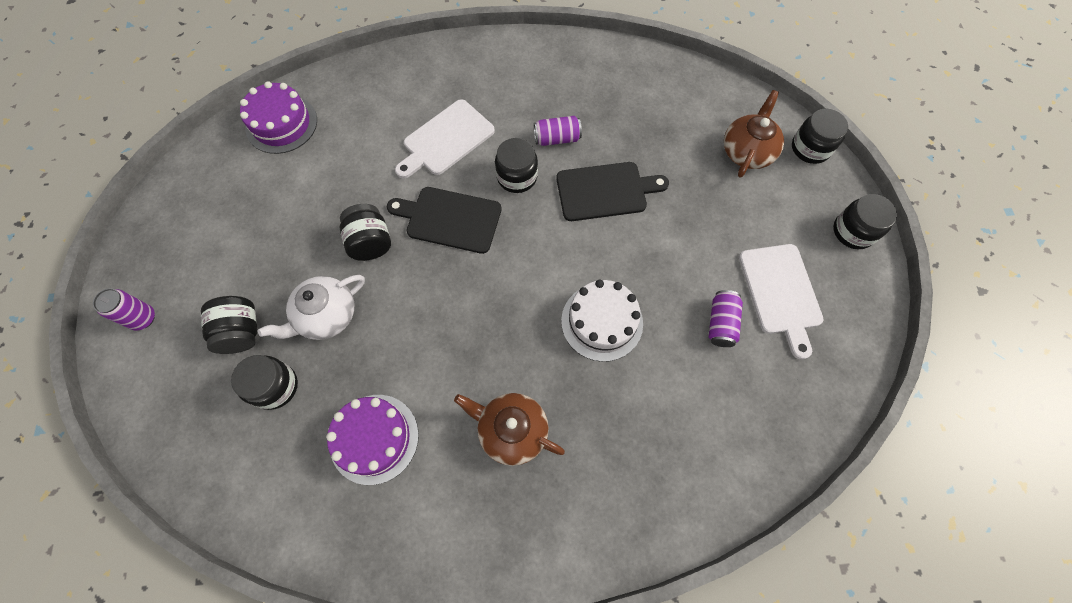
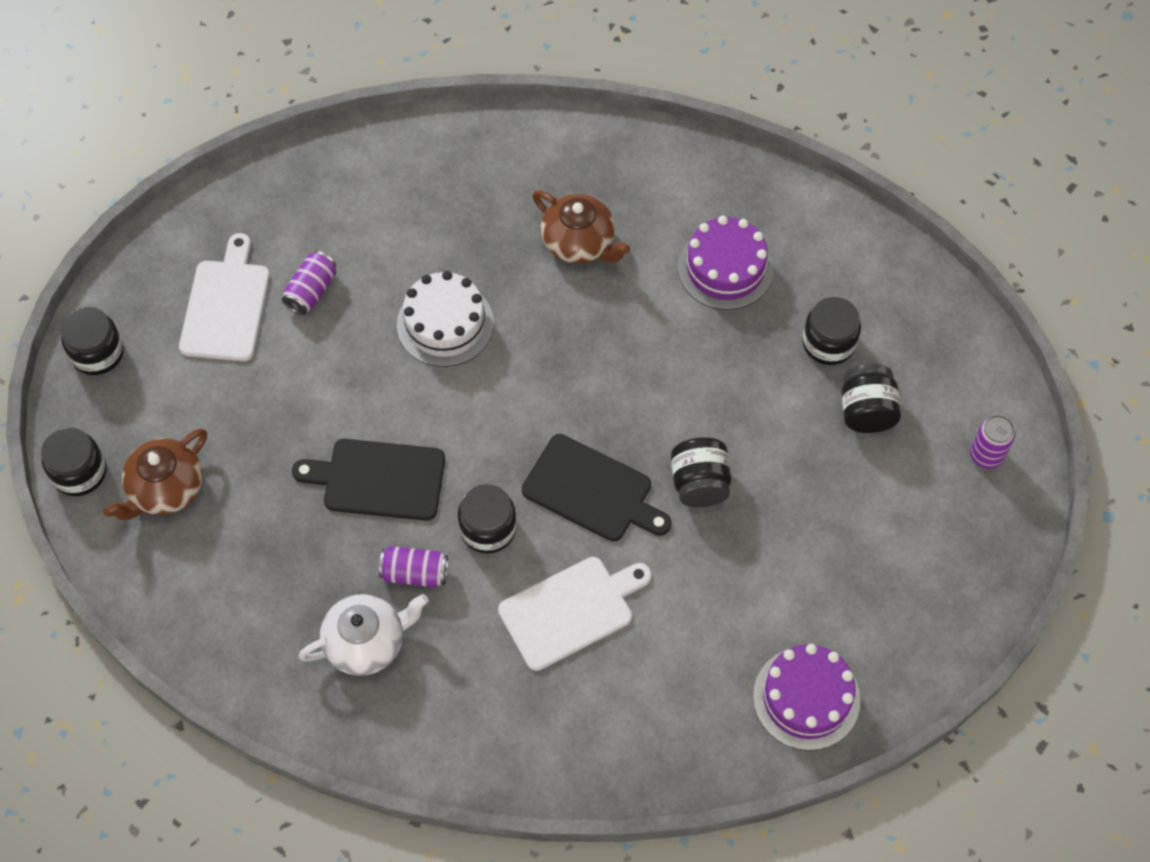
camera: 165 degrees left, 5 degrees down
(326, 316) = (765, 406): white teapot -> white teapot (366, 642)

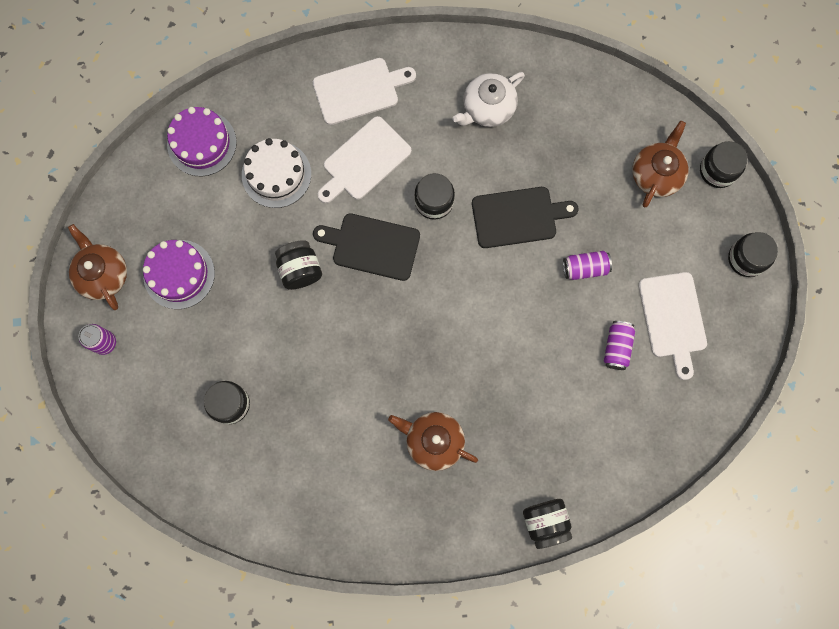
camera: 165 degrees right, 15 degrees up
(414, 573) = (472, 159): purple can -> purple can (585, 268)
(445, 324) = (511, 346): white cake -> white cake (276, 174)
(549, 719) = (359, 90): none -> white cutting board
(725, 268) = (318, 448): purple cake -> purple cake (179, 274)
(866, 411) = (194, 355): black jar -> black jar (545, 522)
(978, 545) = (103, 274): none -> brown teapot

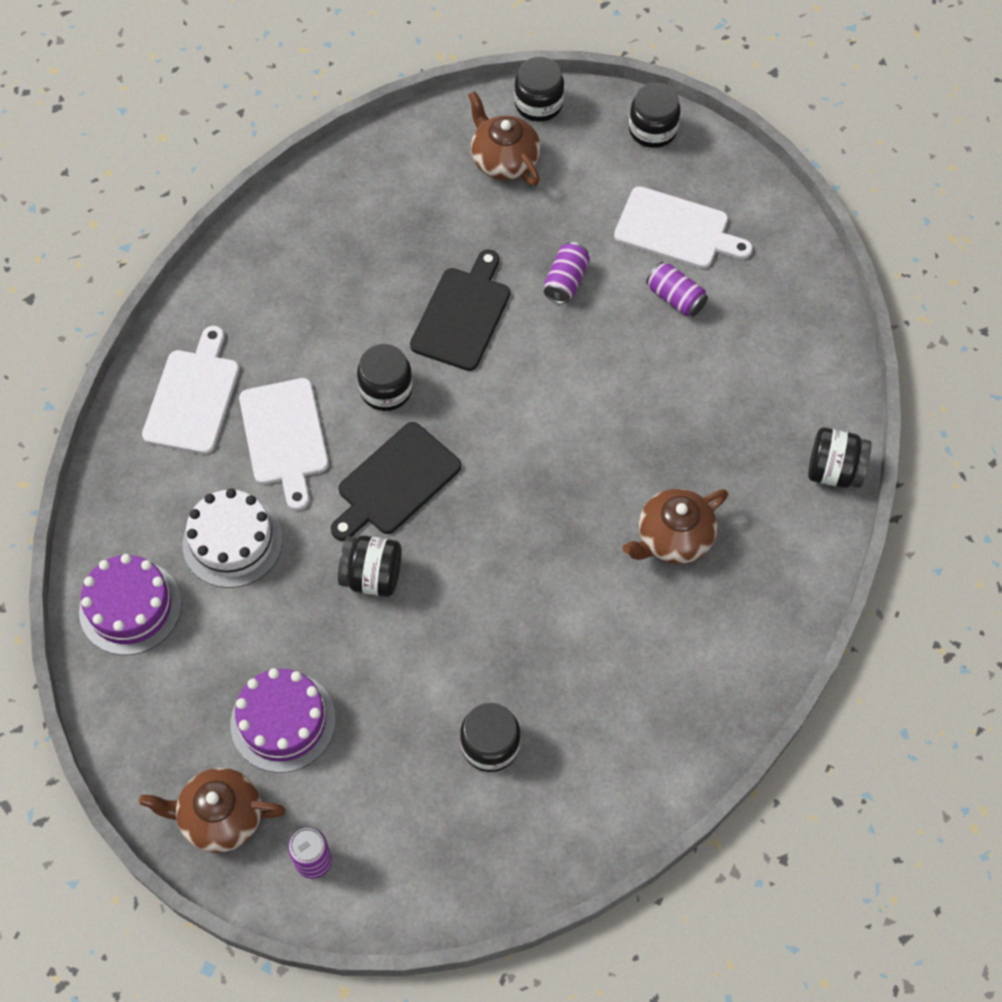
camera: 60 degrees left, 15 degrees down
(487, 108) = (312, 278): white teapot -> none

